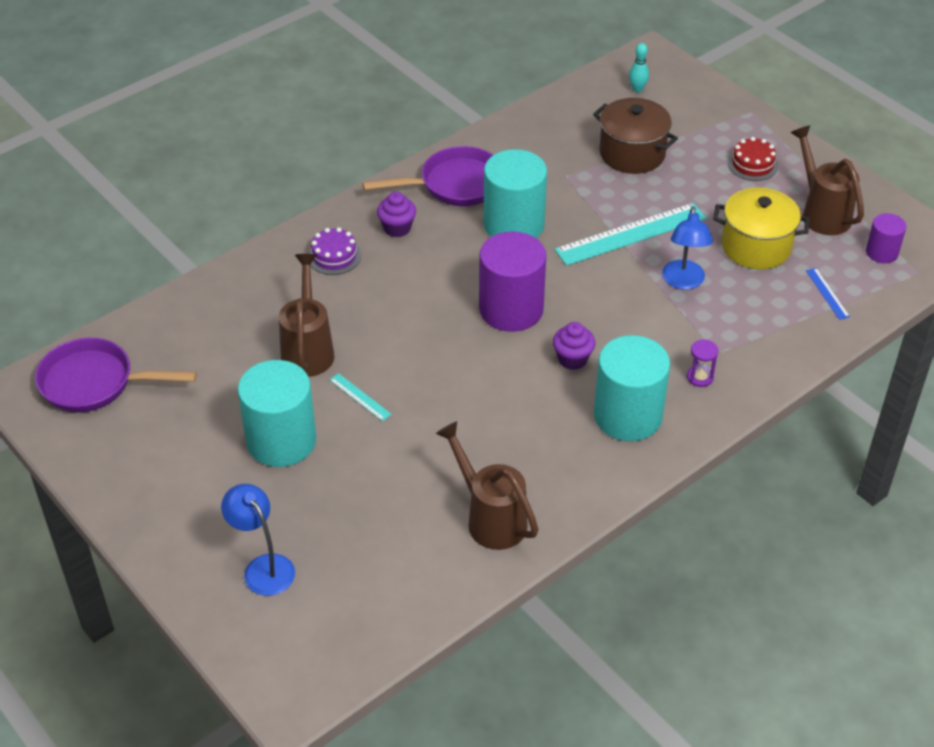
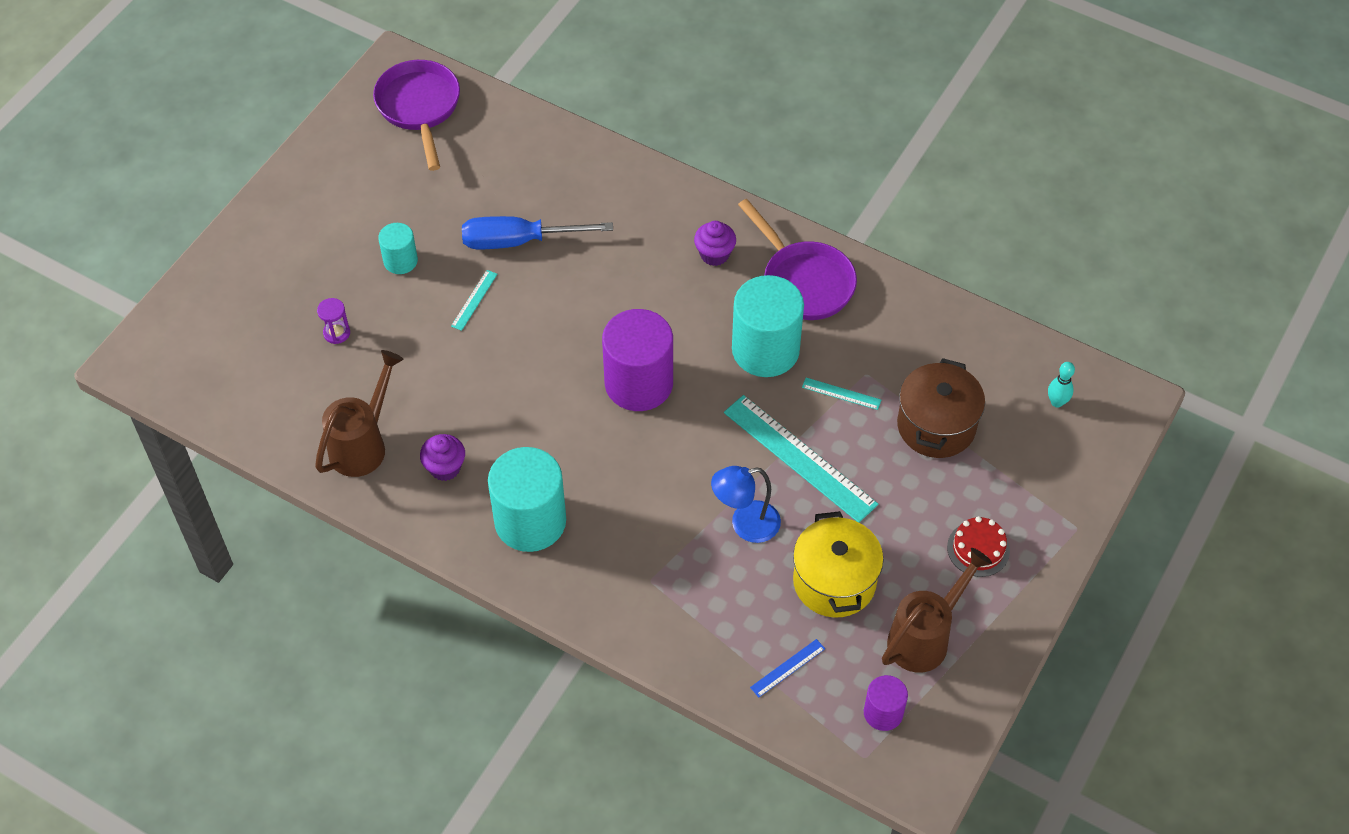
camera: 70 degrees right, 10 degrees up
(263, 567) = (257, 298): blue lamp -> none
(281, 441) = (400, 261): turquoise cylinder -> turquoise cylinder, size x0.52
(308, 349) = (518, 241): brown watering can -> blue screwdriver
(334, 256) = (651, 218): purple cake -> none
(572, 359) = (589, 454): purple cupcake -> purple cupcake (445, 468)
(578, 194) = (841, 393): none -> turquoise ruler
(700, 377) = (608, 572): purple hourglass -> purple hourglass (337, 333)

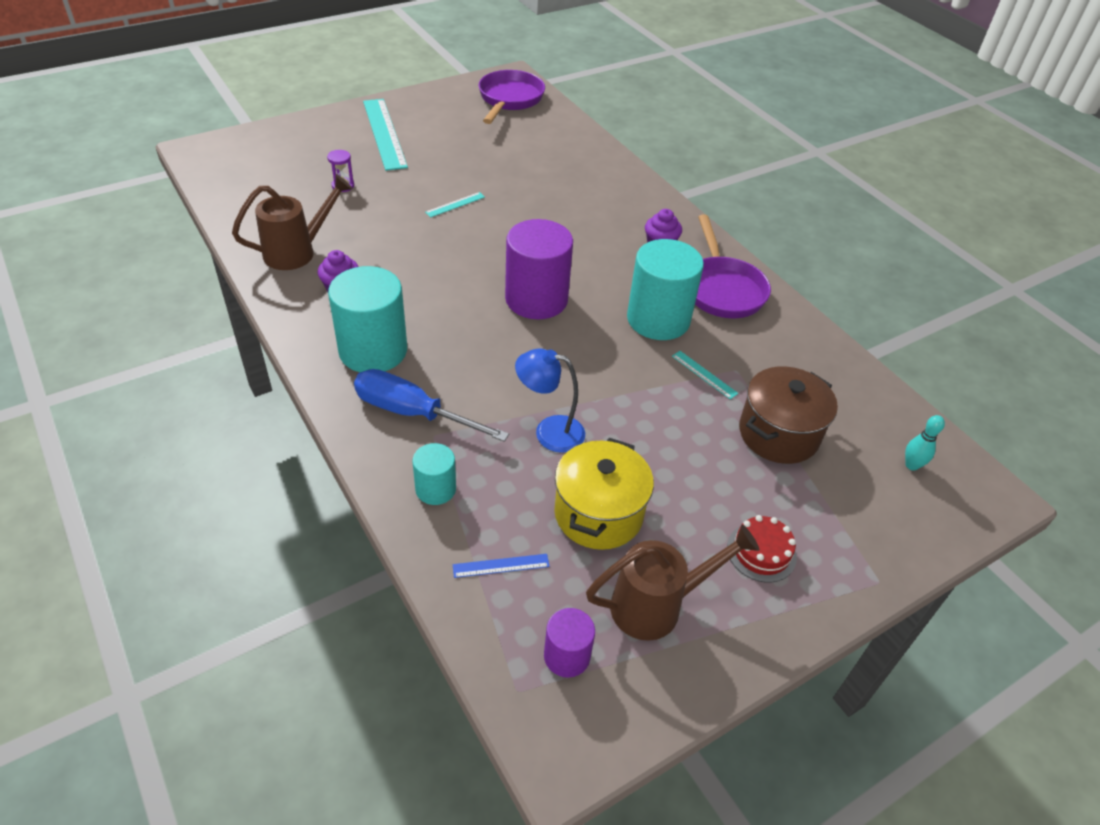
camera: 25 degrees right, 10 degrees down
(400, 261) = (424, 166): turquoise cylinder -> turquoise cylinder (435, 489)
(518, 241) = (516, 186): blue screwdriver -> blue screwdriver (412, 413)
(799, 458) = (634, 404): turquoise ruler -> turquoise ruler (384, 133)

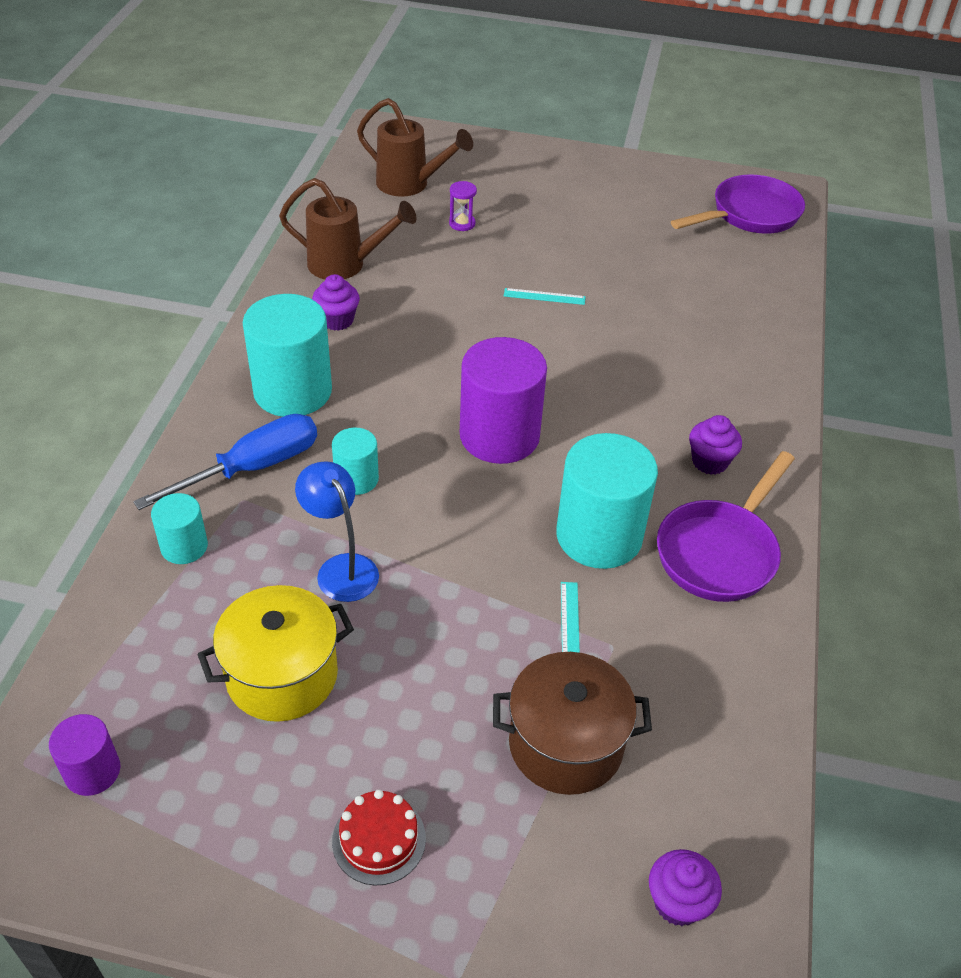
camera: 45 degrees right, 0 degrees up
(384, 133) = (567, 190): turquoise ruler -> none
(412, 413) = (252, 468): blue screwdriver -> blue screwdriver turned 75 degrees clockwise
(488, 376) = (356, 479): none -> turquoise cylinder
(501, 565) = (146, 652): blue ruler -> none
(656, 606) = (217, 798): brown watering can -> brown watering can (410, 184)
(911, 465) = (678, 902): turquoise bowling pin -> purple cupcake

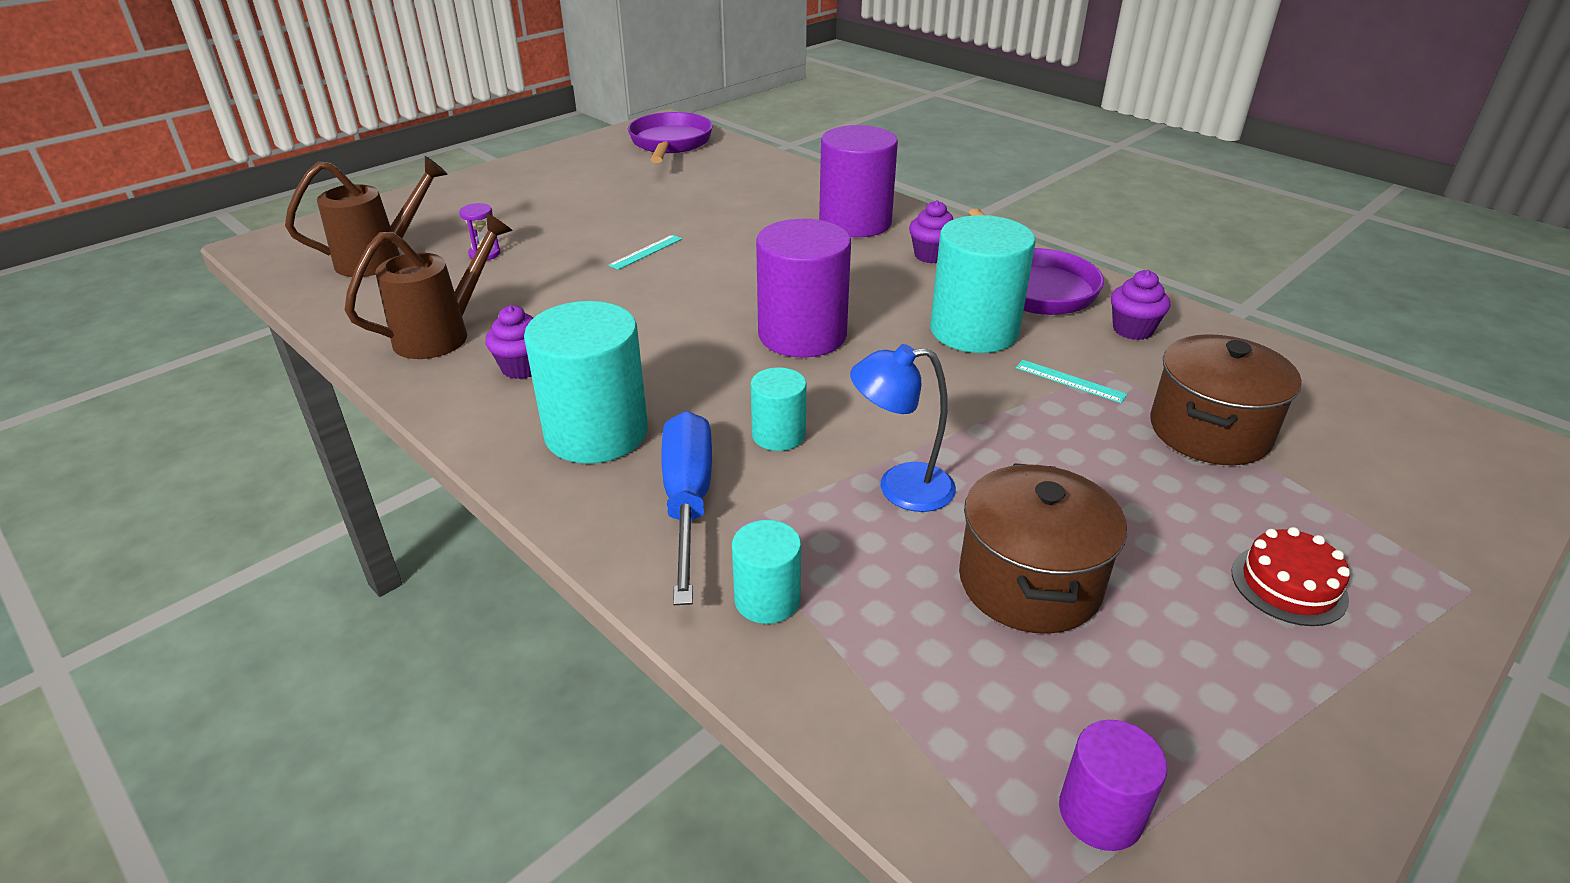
camera: 55 degrees left, 10 degrees down
(282, 675) = (1029, 582): yellow pot -> brown pot
(678, 902) = (1399, 435): purple cupcake -> purple cupcake (1132, 330)
(722, 389) = (855, 222): none -> purple cylinder

